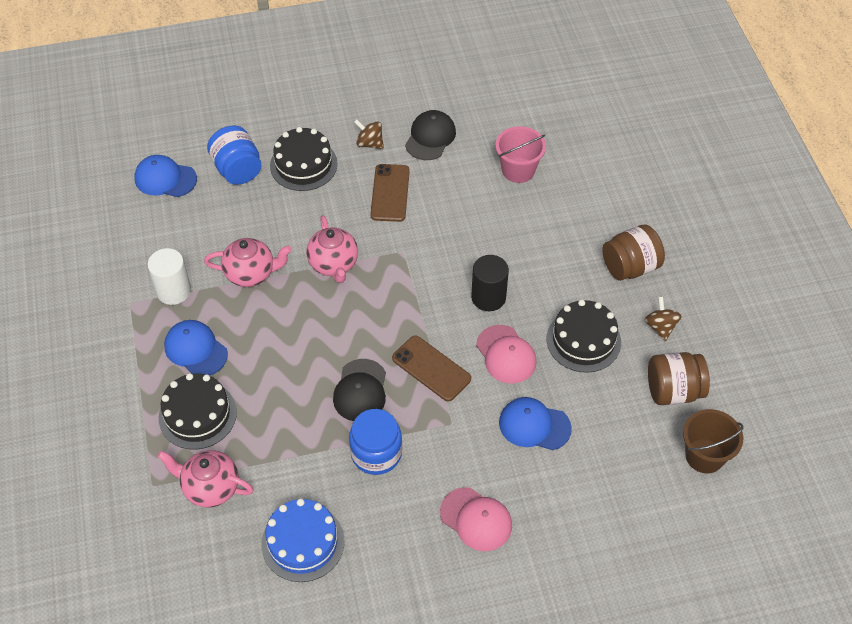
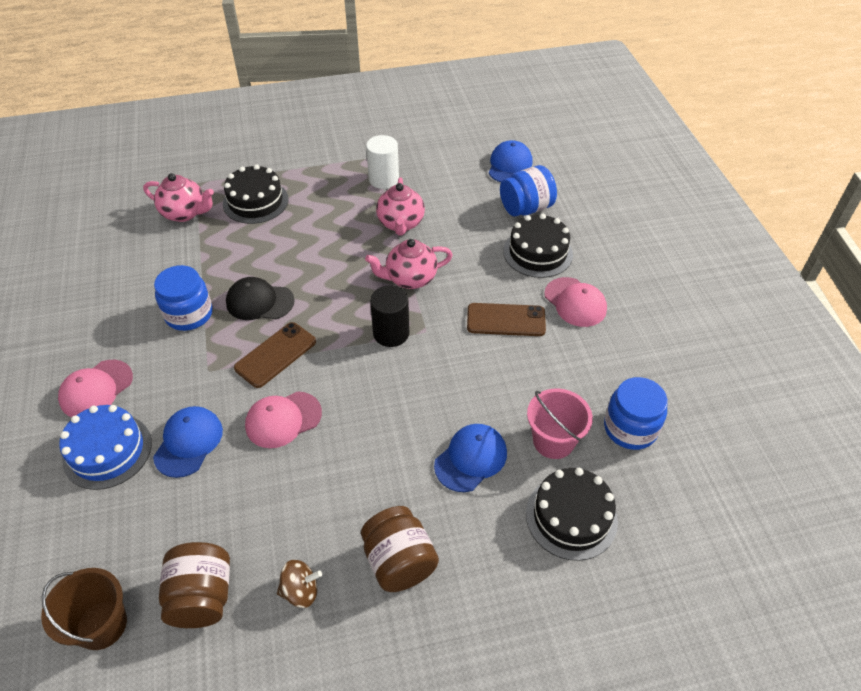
camera: 90 degrees right, 5 degrees down
(195, 349) = (321, 196): blue cap -> blue cap (471, 459)
(210, 488) = (185, 213): pink teapot -> pink teapot turned 90 degrees clockwise
(303, 542) = (116, 269): blue cake -> blue cake (107, 451)
(369, 143) = (575, 302): brown spinning top -> pink cap
(430, 137) = (593, 354): black cap -> none
(488, 297) = (361, 405): black cylinder -> black cylinder (391, 333)
(504, 123) = (630, 428): none -> blue jar
(583, 340) = (291, 498): black cake -> black cake (571, 517)

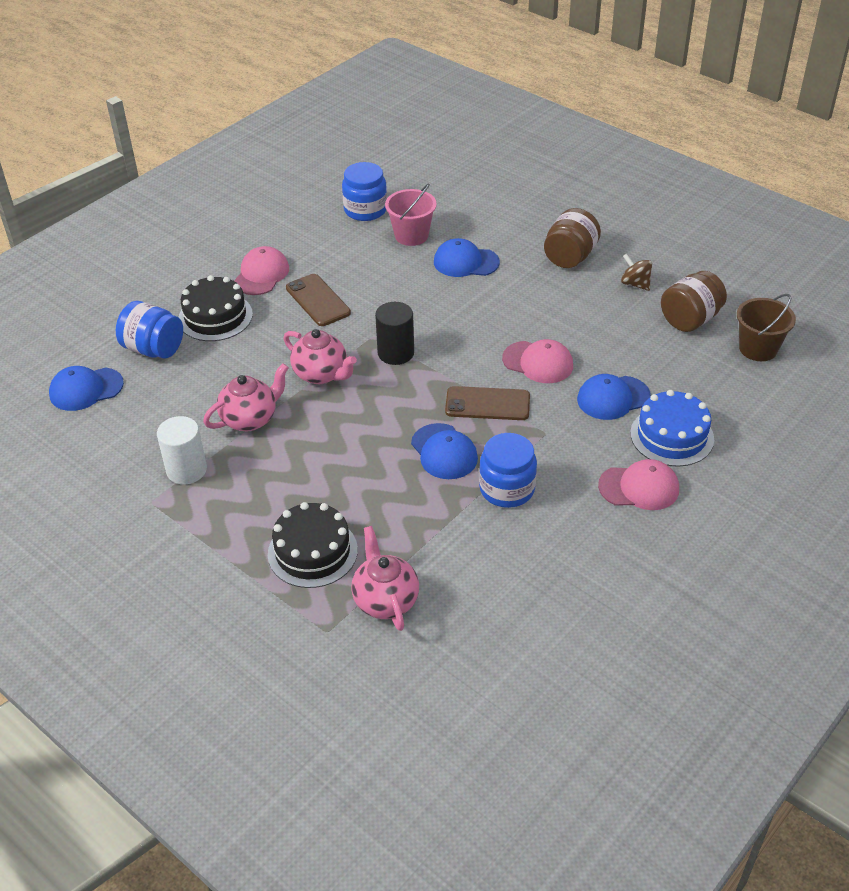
camera: 125 degrees left, 5 degrees down
(259, 302) = (444, 452): black cap -> blue cap
(571, 517) = (461, 209): black cake -> none

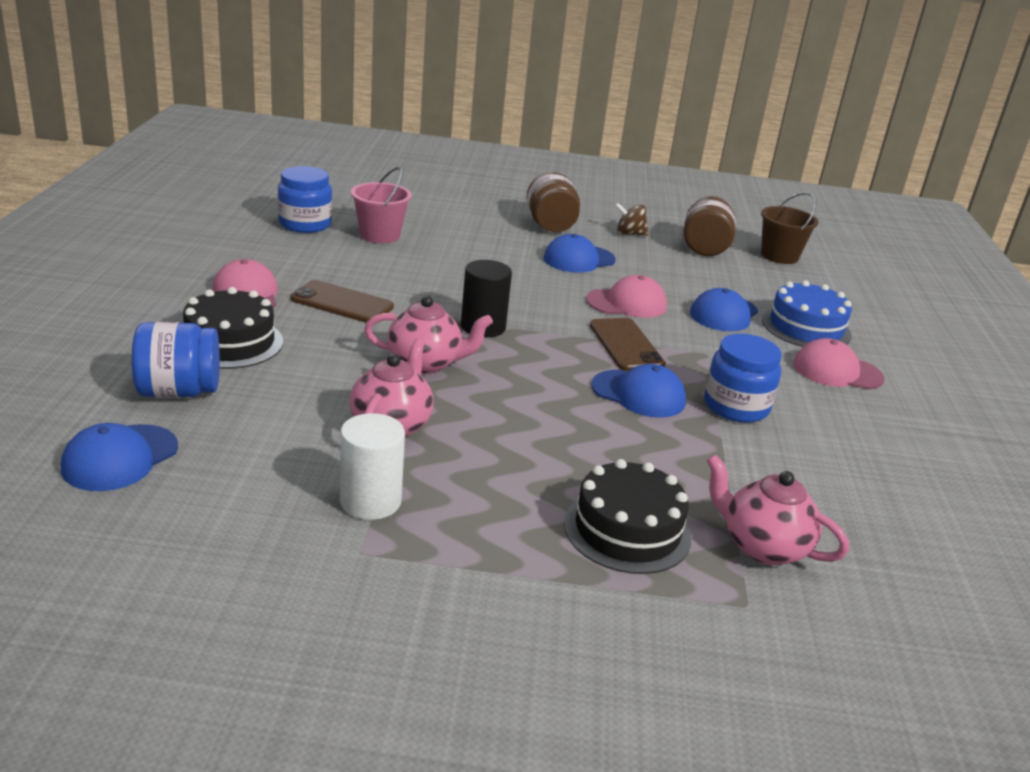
camera: 40 degrees left, 15 degrees down
(466, 262) = (460, 245): blue cap -> blue cap (578, 259)
(487, 404) = (626, 345): brown phone -> brown phone turned 75 degrees counterclockwise
(639, 487) = (837, 371): pink cap -> pink cap turned 135 degrees counterclockwise

